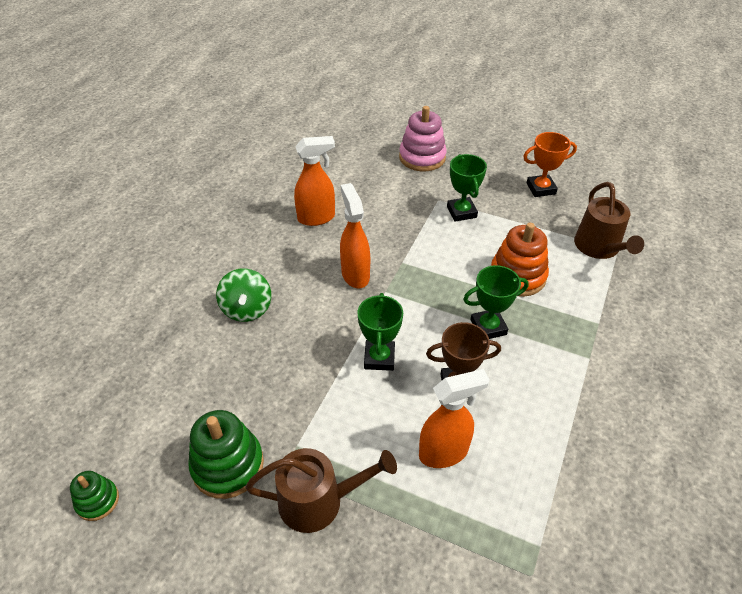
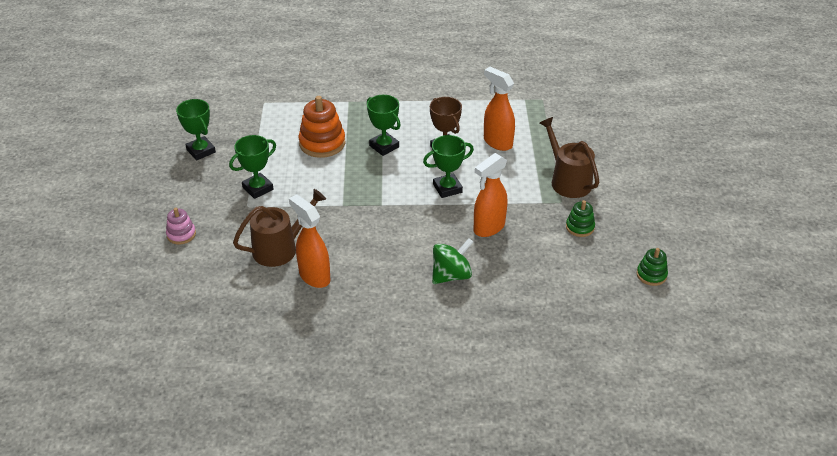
camera: 115 degrees left, 5 degrees down
(228, 465) = (580, 227): green stacking toy -> green stacking toy, size x0.56
(355, 275) = (373, 227): orange spray bottle -> orange spray bottle (488, 228)
(422, 157) = (181, 234): pink stacking toy -> pink stacking toy, size x0.56
(541, 188) = (201, 151): orange trophy -> green trophy
(599, 247) = (266, 111): brown watering can -> brown watering can (280, 248)

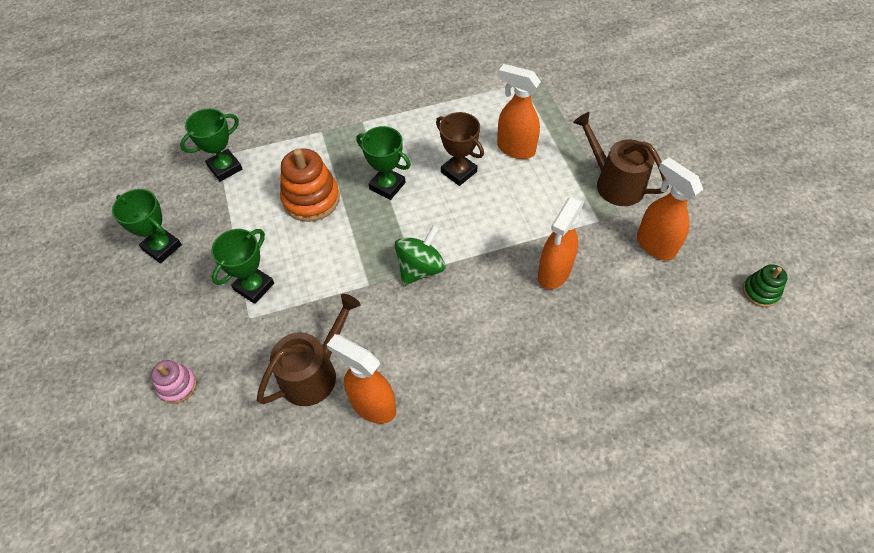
camera: 15 degrees left, 15 degrees up
(447, 188) = (484, 228): green trophy -> green trophy (225, 168)
(451, 275) = (538, 356): green spinning top -> green spinning top (420, 268)
(580, 227) = (654, 245): green stacking toy -> orange spray bottle

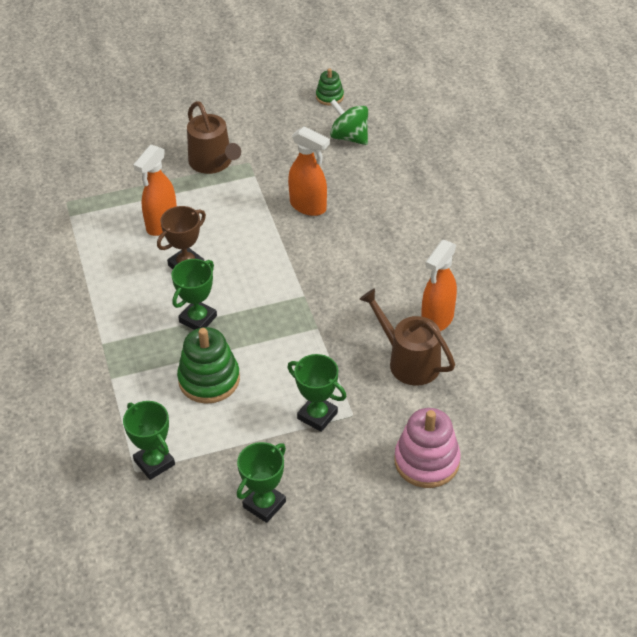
camera: 90 degrees left, 10 degrees down
(177, 386) = (426, 461): pink stacking toy -> pink stacking toy, size x1.78
(311, 199) = (209, 379): orange stacking toy -> green stacking toy
(420, 268) = (300, 292): green spinning top -> green spinning top (349, 137)
(614, 183) = (213, 162): brown watering can -> brown watering can turned 75 degrees counterclockwise
(654, 245) = (282, 146): orange spray bottle -> none

